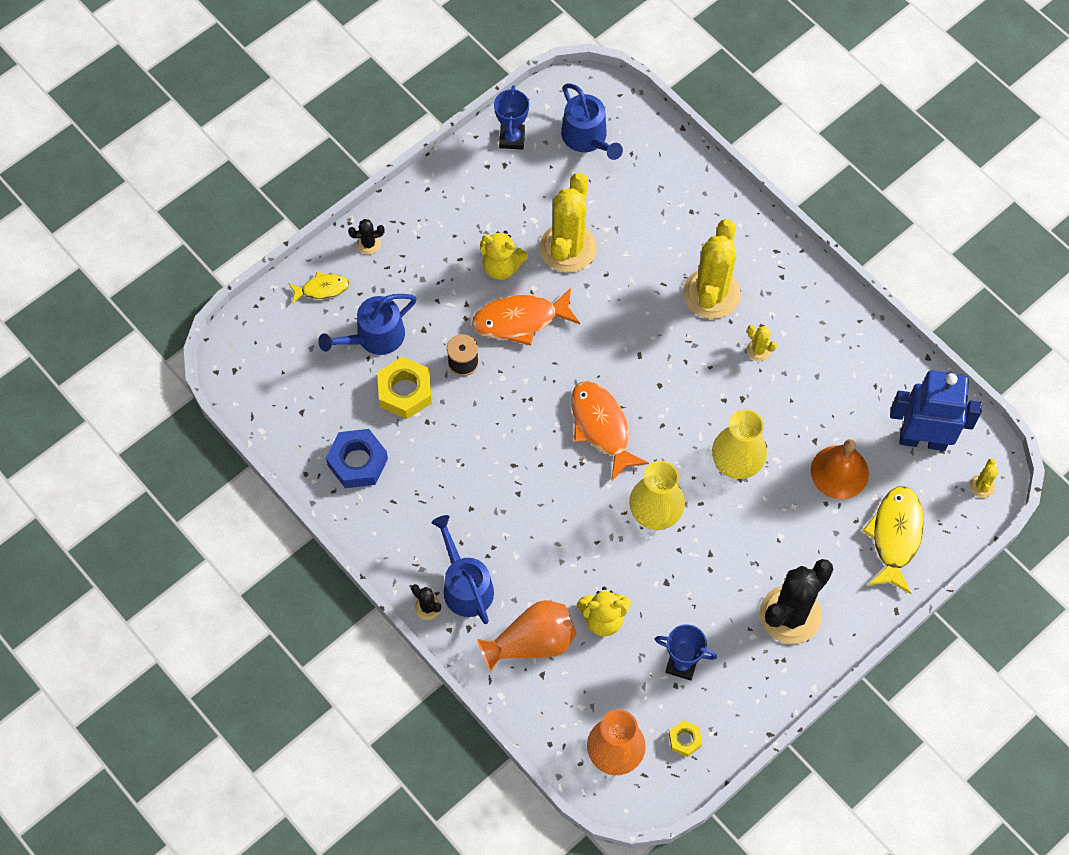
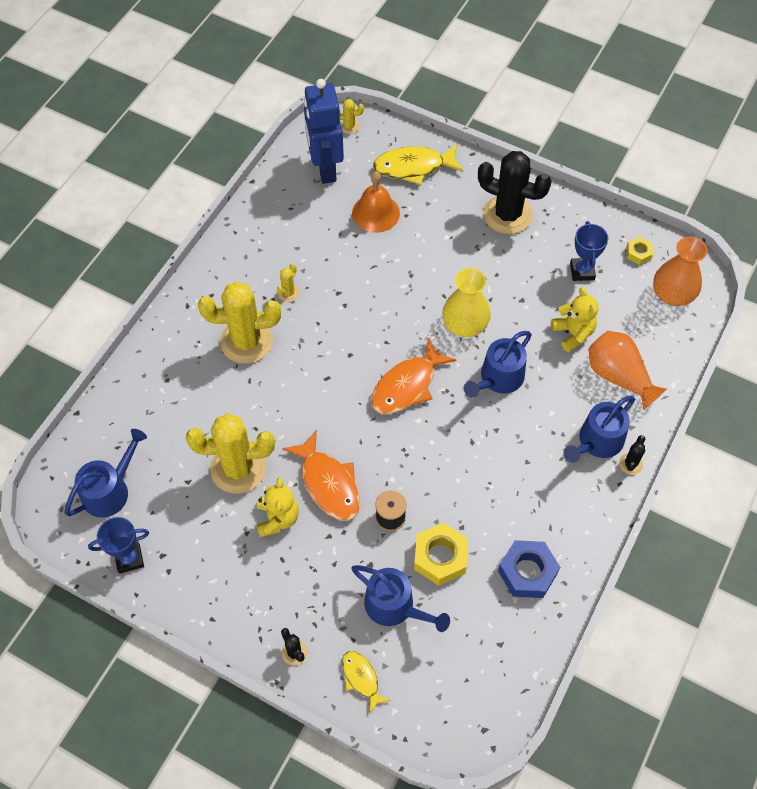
camera: 110 degrees left, 5 degrees down
(576, 519) = (498, 378): none -> blue watering can
(737, 460) = (395, 281): yellow vase -> none

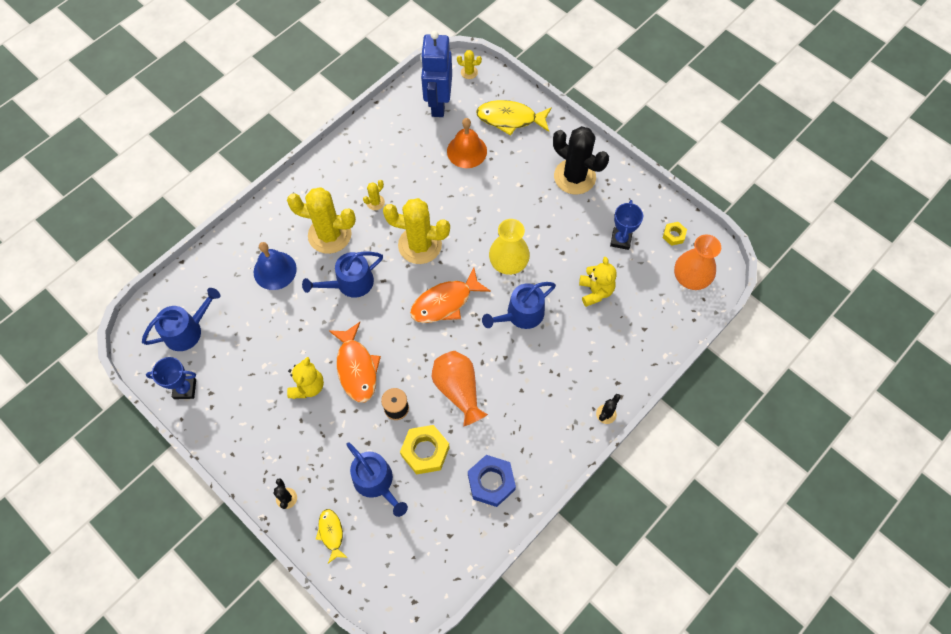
camera: 15 degrees right, 5 degrees up
(194, 396) = (275, 270): none -> blue bell
(238, 468) = (290, 337): yellow cactus -> yellow cactus (420, 245)
(597, 441) = (585, 388): blue watering can -> blue watering can (350, 283)
(619, 376) = (621, 337): orange vase -> orange vase (458, 390)

